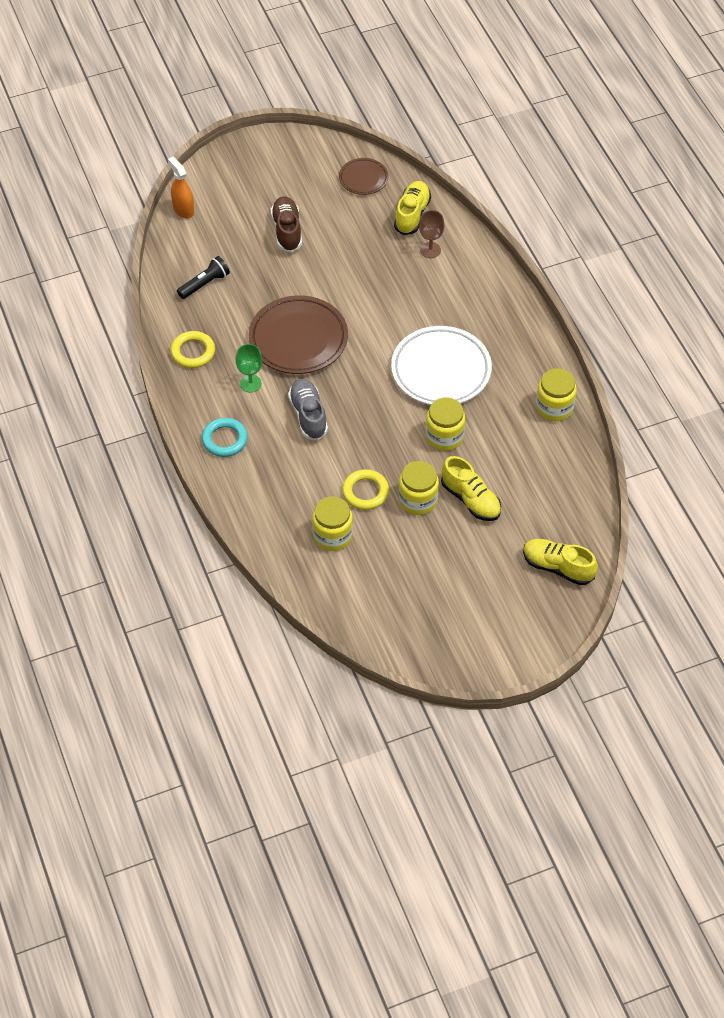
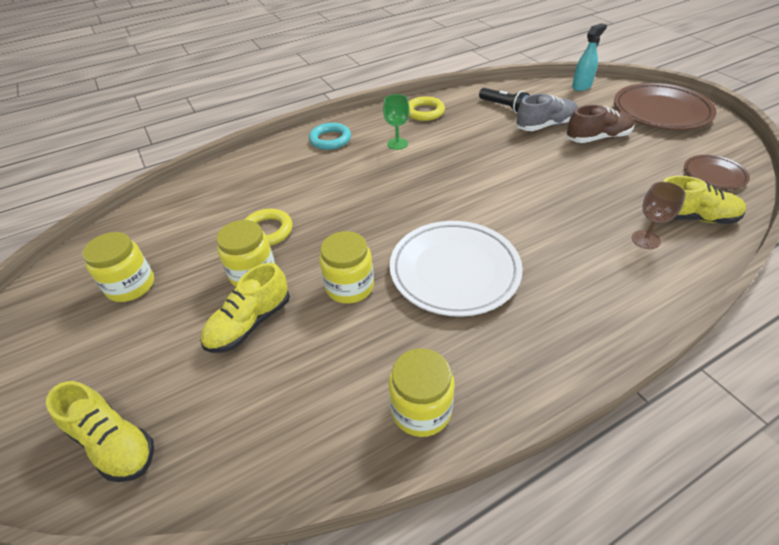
camera: 85 degrees right, 10 degrees down
(183, 210) = (581, 86): orange spray bottle -> turquoise spray bottle
(298, 339) = (461, 162): brown plate -> brown plate (661, 112)
(308, 415) = (365, 181): grey shoe -> grey shoe (545, 125)
(332, 535) = (213, 215): yellow jar -> yellow jar (131, 286)
(557, 567) = (114, 443): yellow shoe -> yellow shoe turned 105 degrees clockwise

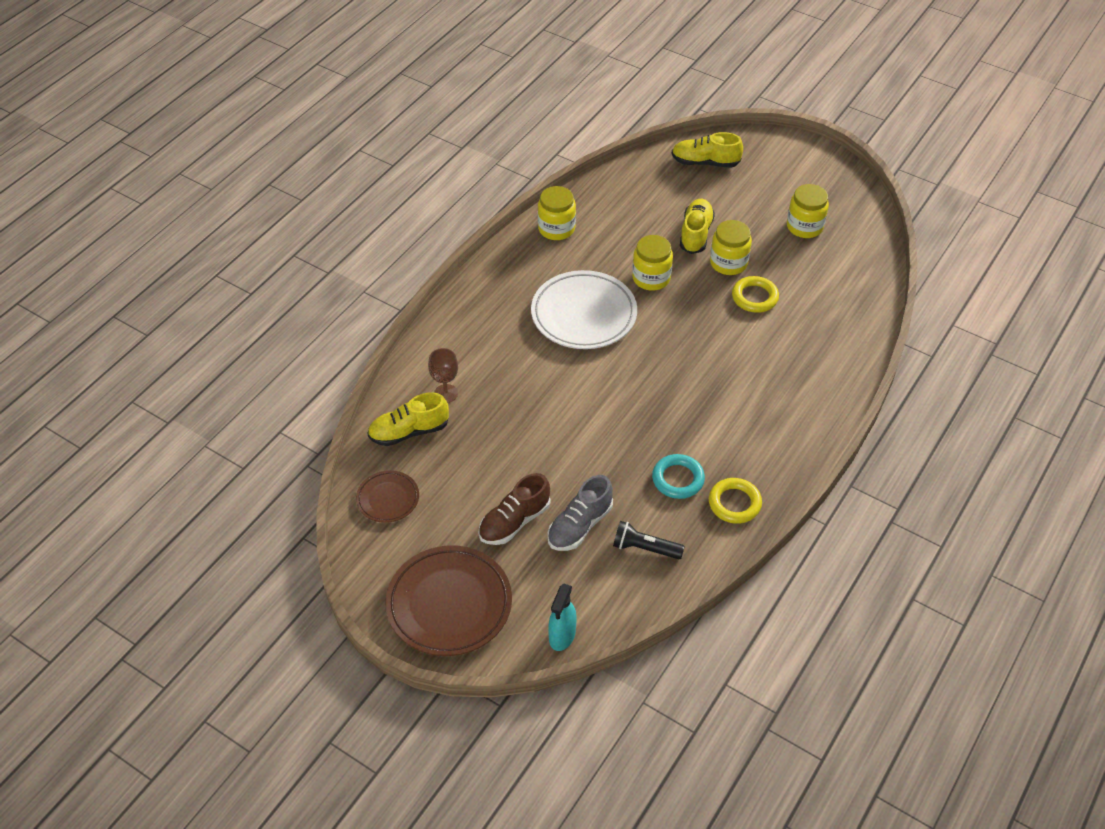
camera: 150 degrees right, 5 degrees up
(330, 139) = (802, 418): turquoise ring -> turquoise ring (678, 479)
(397, 144) = (726, 436): green goblet -> none

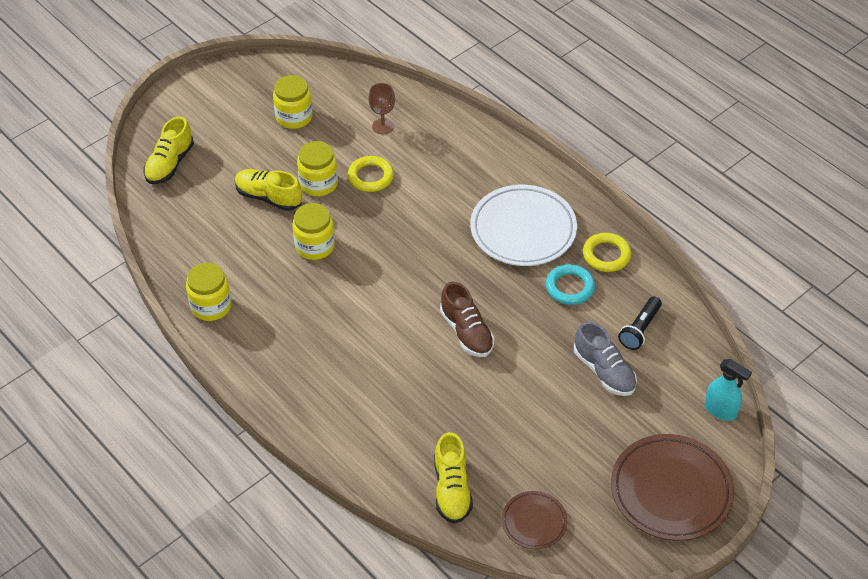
camera: 75 degrees left, 0 degrees up
(445, 393) = (410, 448): brown goblet -> brown goblet (383, 126)
(514, 521) = (588, 421): brown shoe -> brown shoe (466, 332)
(584, 314) = (343, 310): white plate -> white plate (523, 230)

